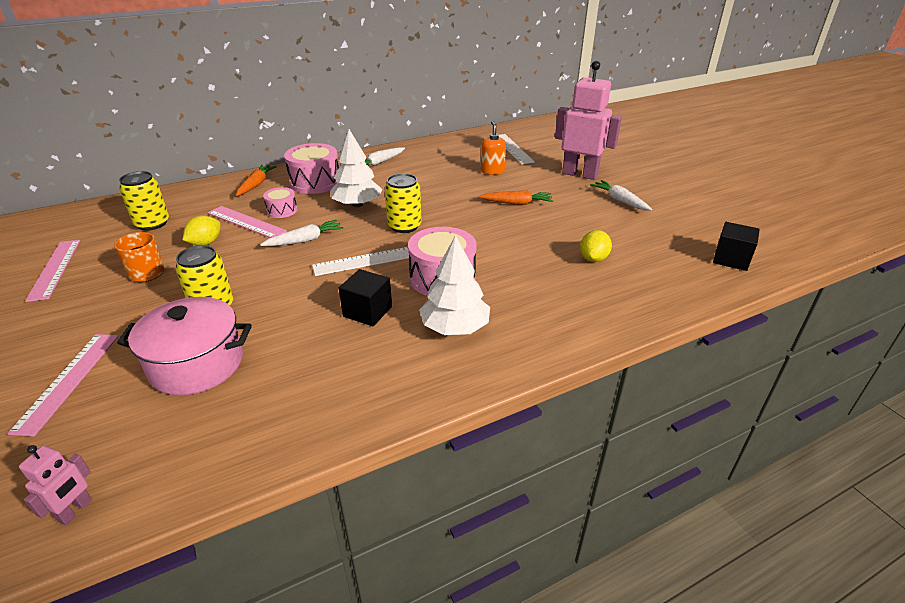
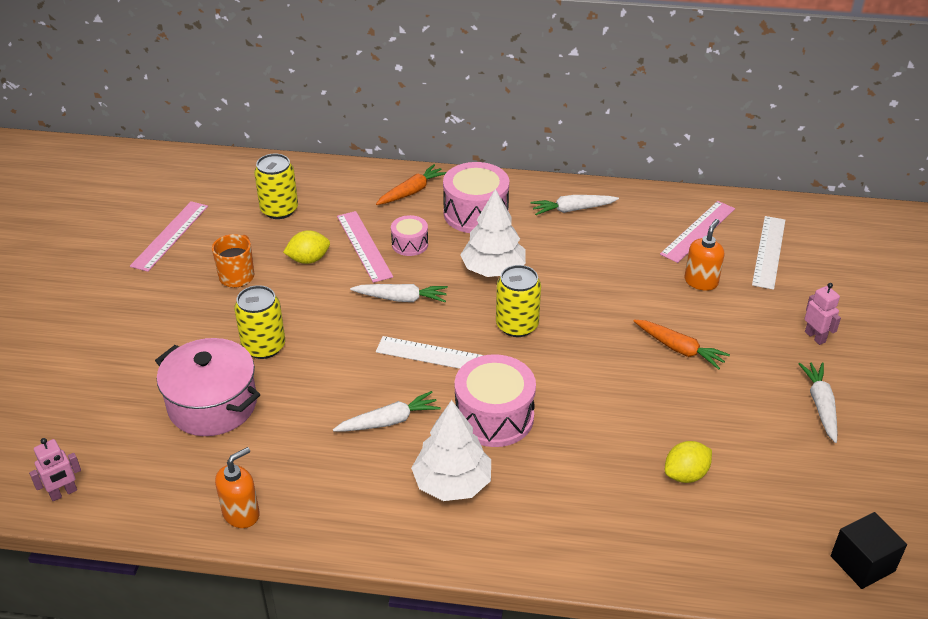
camera: 35 degrees right, 5 degrees up
(68, 381) = (117, 371): pink ruler -> pink ruler (698, 231)
(297, 430) = (241, 513): none -> orange soap dispenser
(367, 311) = (389, 421): black cube -> white carrot
(580, 174) = (815, 337): pink robot -> pink robot, size x0.44

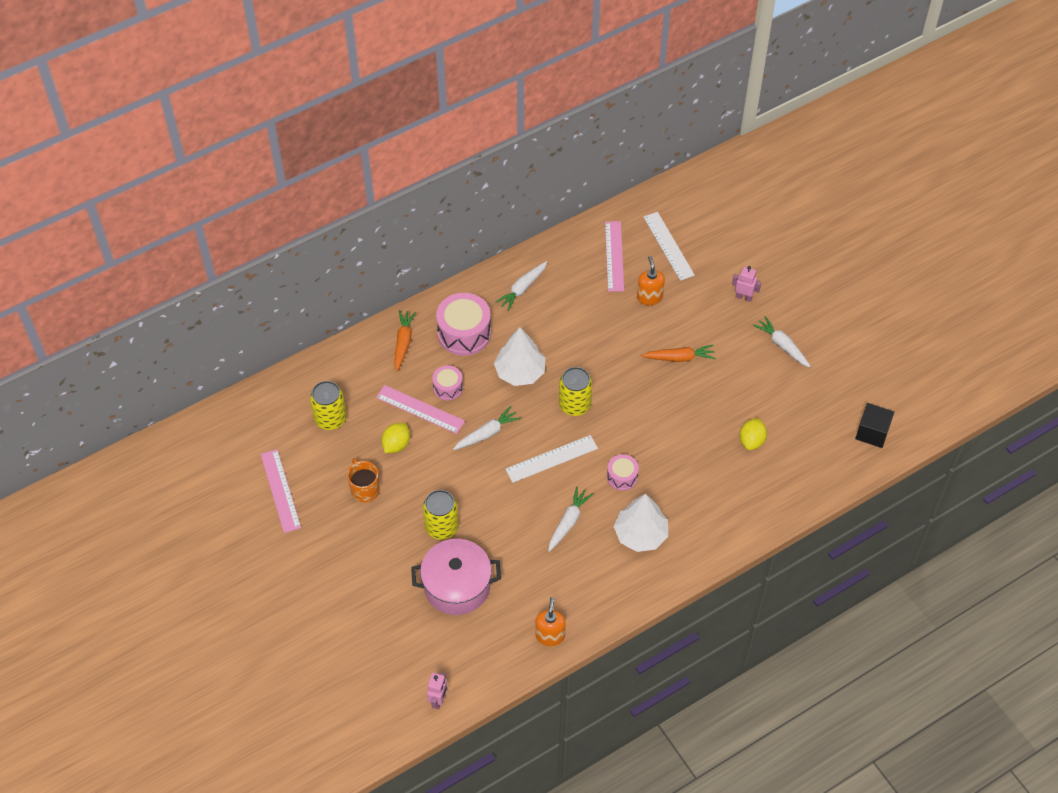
camera: 40 degrees left, 15 degrees up
(494, 416) = (622, 477): pink drum -> pink drum, size x0.55

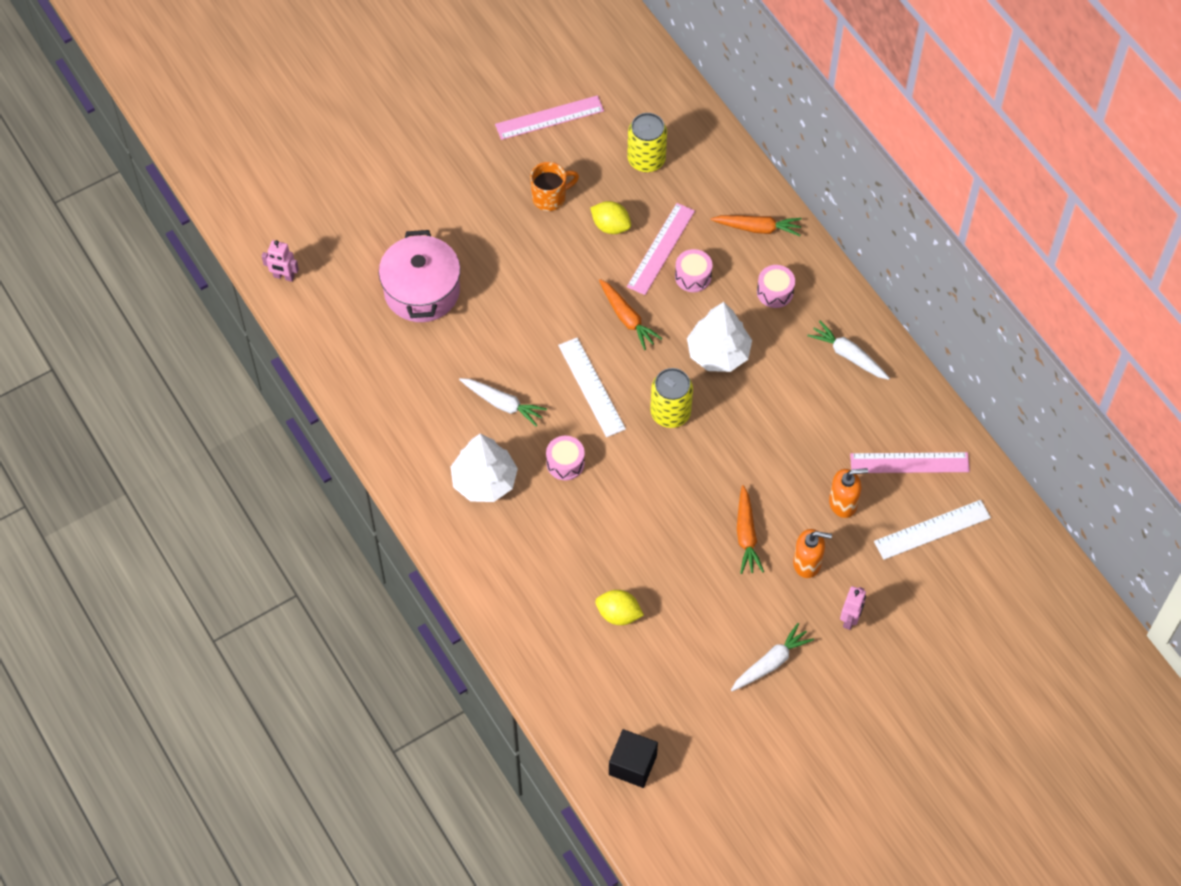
camera: 90 degrees right, 5 degrees up
(441, 527) = (499, 274): yellow can -> none
(464, 333) = (775, 292): pink drum -> pink drum, size x0.55
(487, 433) = (627, 318): white carrot -> orange carrot
(550, 635) = (355, 384): orange soap dispenser -> orange soap dispenser (807, 563)

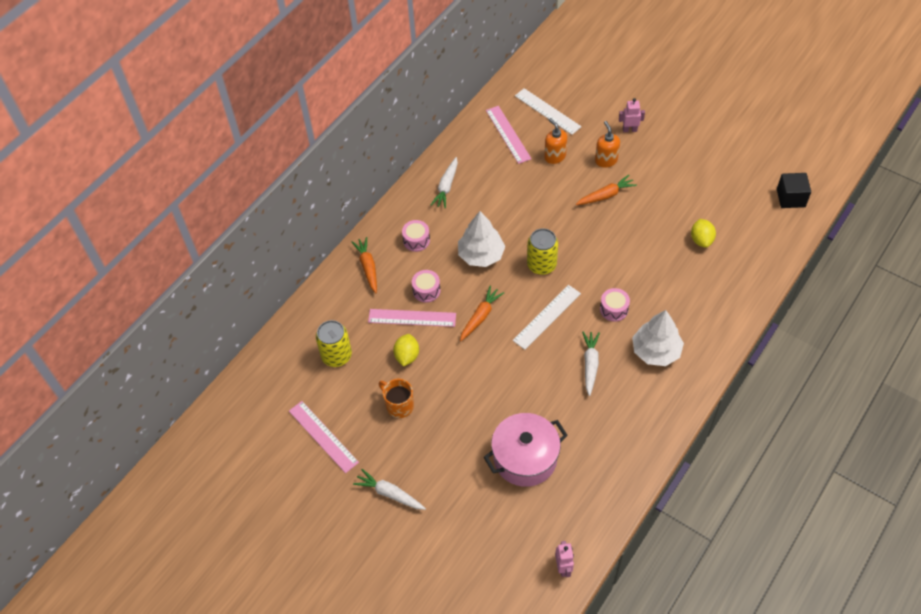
camera: 110 degrees left, 5 degrees down
(771, 663) = (681, 156): white carrot -> white carrot (390, 494)

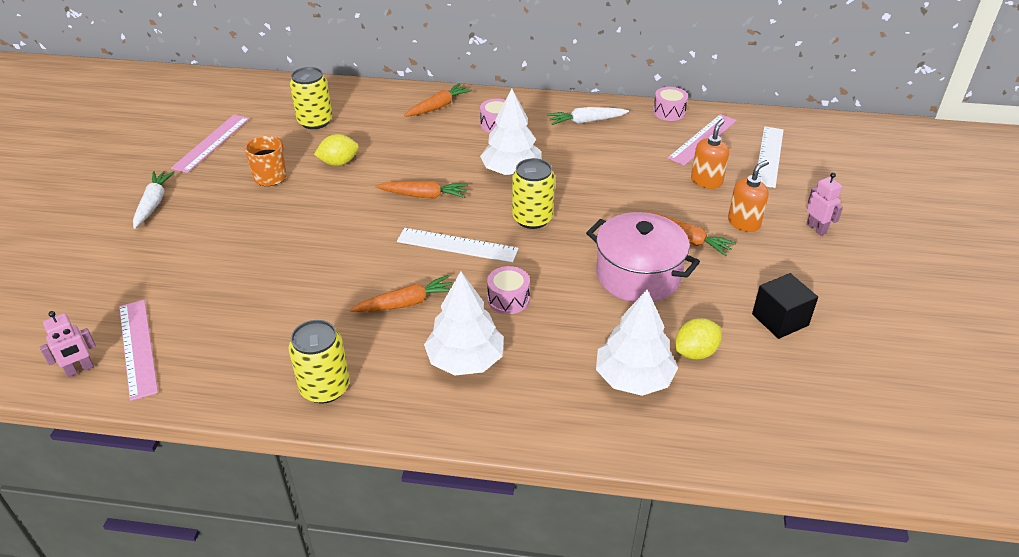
camera: 60 degrees right, 15 degrees down
(412, 318) = (391, 151): pink ruler -> pink ruler (137, 348)
(426, 290) = (434, 150): pink drum -> pink drum (669, 112)
(525, 458) = (236, 288): pink pot -> pink pot (638, 275)
(590, 364) = (406, 303): white carrot -> orange carrot
(645, 430) = (325, 388): none -> yellow can
(707, 277) = (634, 378): none -> white tree
(790, 198) = (875, 436): black cube -> black cube (780, 320)

